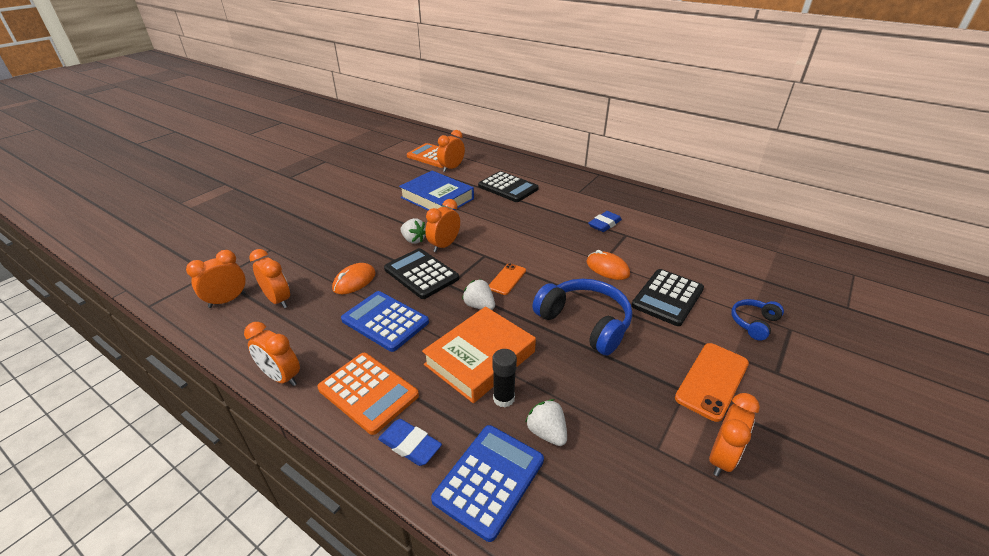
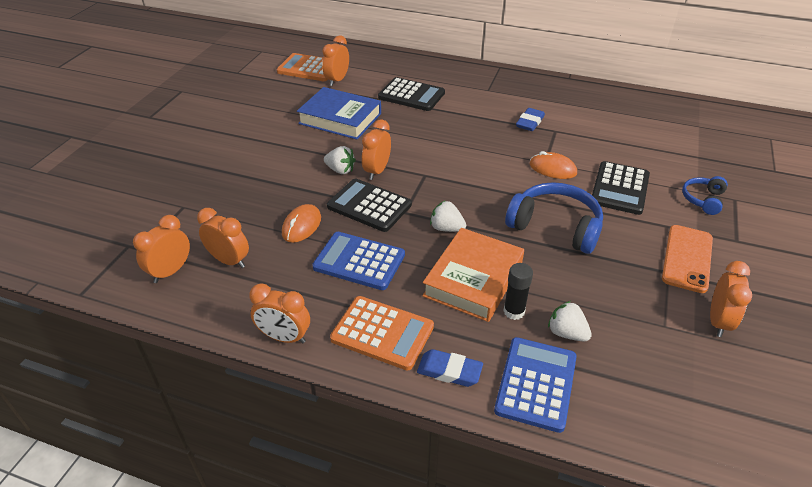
camera: 15 degrees left, 5 degrees up
(507, 279) = (460, 196): orange phone -> none

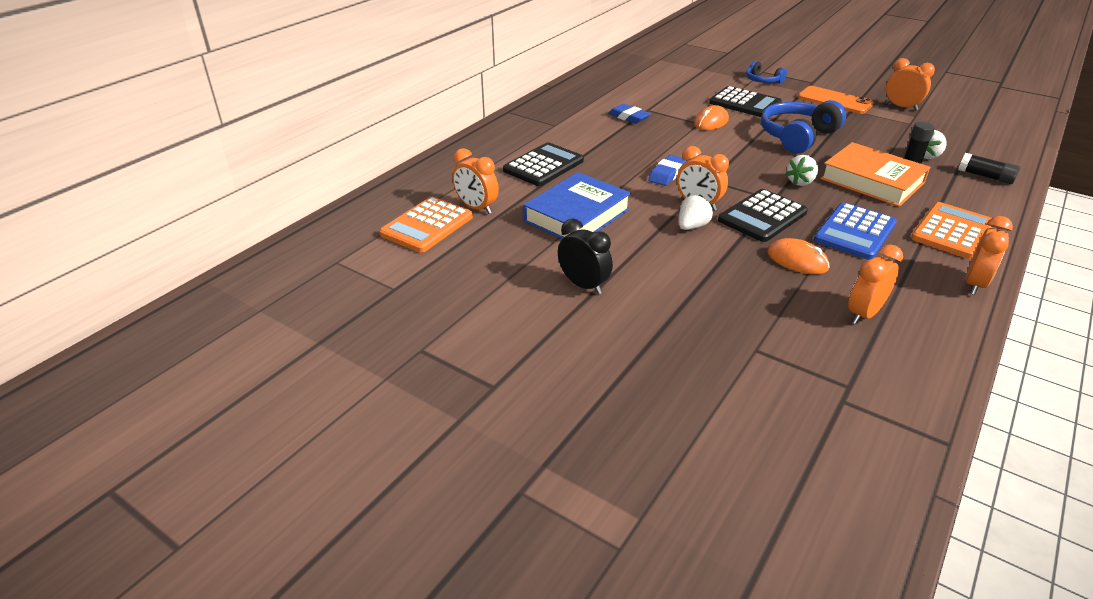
camera: 75 degrees left, 5 degrees down
(170, 271) = (890, 360): orange clock -> none
(250, 132) = (583, 285): none -> black clock
(449, 371) = (986, 207): blue eraser -> blue eraser (667, 174)
(536, 384) = (985, 176): blue calculator -> black glue stick

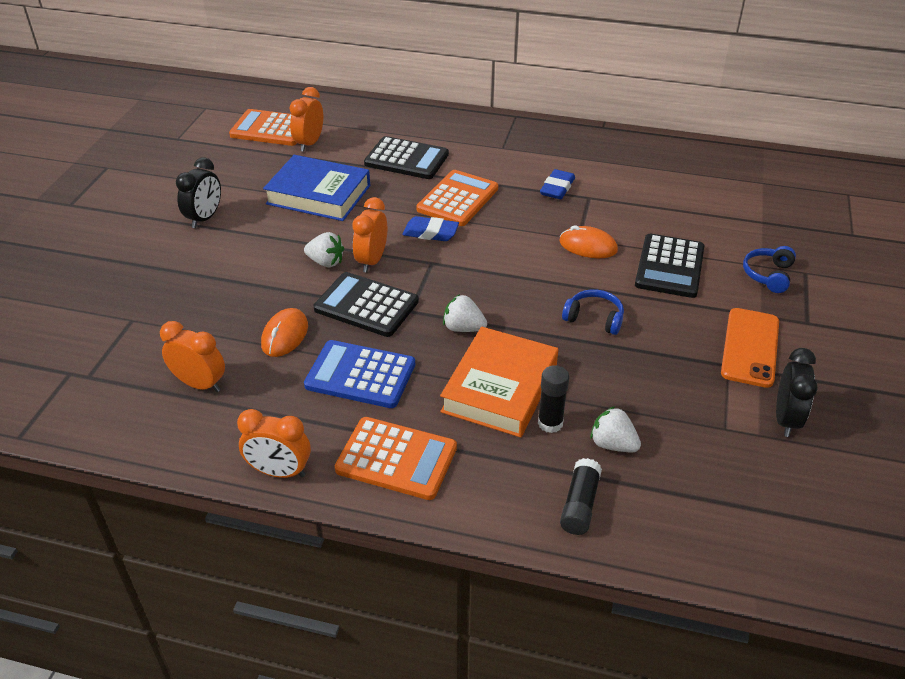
camera: 70 degrees right, 5 degrees up
(622, 155) = (457, 199): none -> orange calculator
(797, 136) = (594, 318): blue headphones -> blue headphones, size x0.54
(901, 107) = (786, 419): orange clock -> black clock

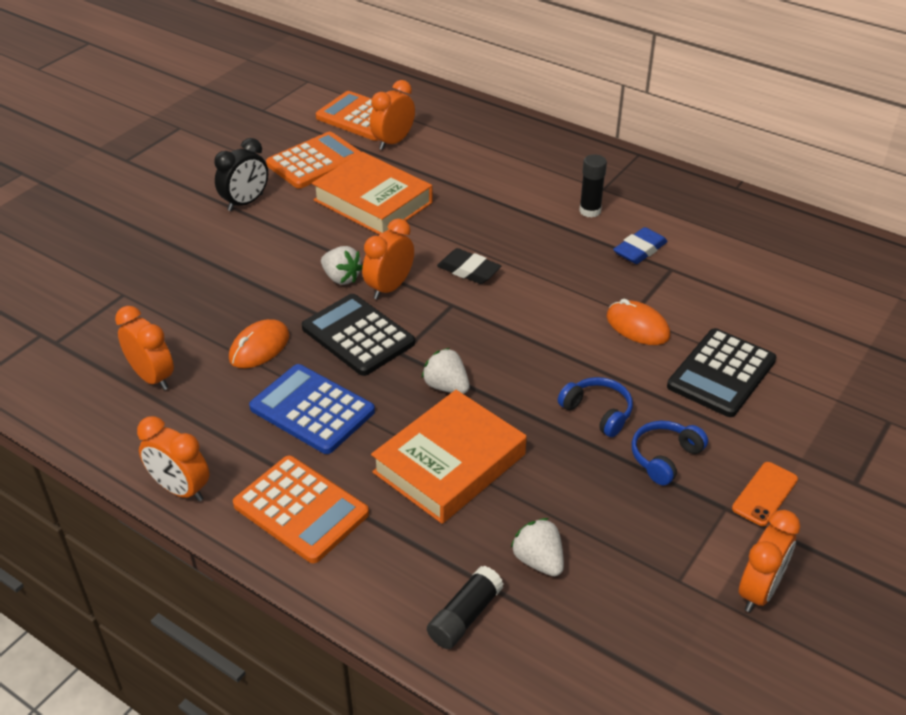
camera: 20 degrees right, 0 degrees up
(318, 195) = (373, 201): blue book -> orange book
(406, 159) = (487, 180): black calculator -> none
(430, 233) = (468, 270): blue eraser -> black eraser
(457, 199) = (519, 238): orange calculator -> orange calculator (315, 161)
(550, 423) = (482, 517): black glue stick -> black glue stick (590, 211)
(750, 347) = (764, 494): orange phone -> orange phone, size x0.61
(768, 275) = (839, 413): blue headphones -> blue headphones (665, 457)
(786, 419) = (759, 591): black clock -> orange clock

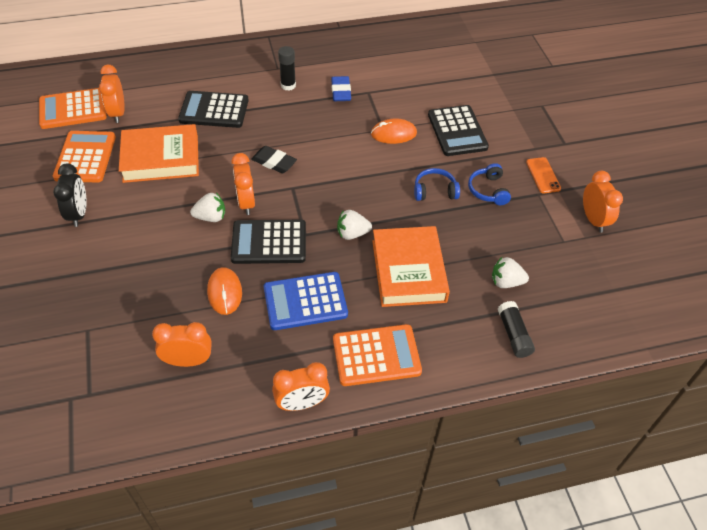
camera: 50 degrees left, 10 degrees up
(468, 270) = (274, 162): black eraser -> black eraser turned 45 degrees clockwise
(481, 190) = (214, 110): none -> black calculator

